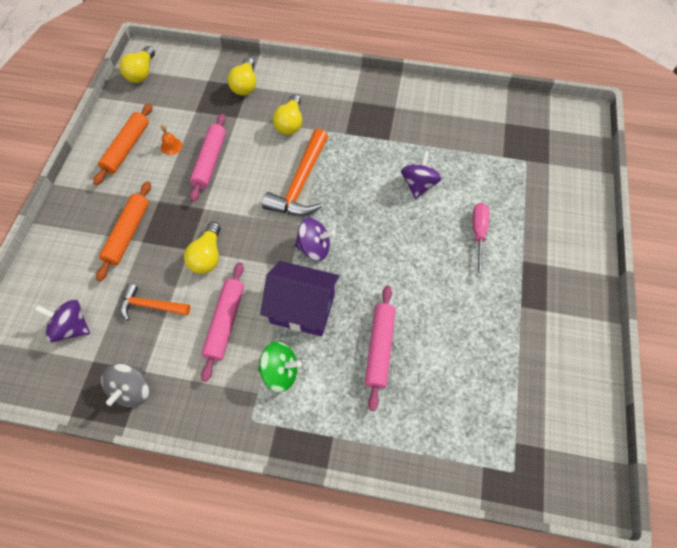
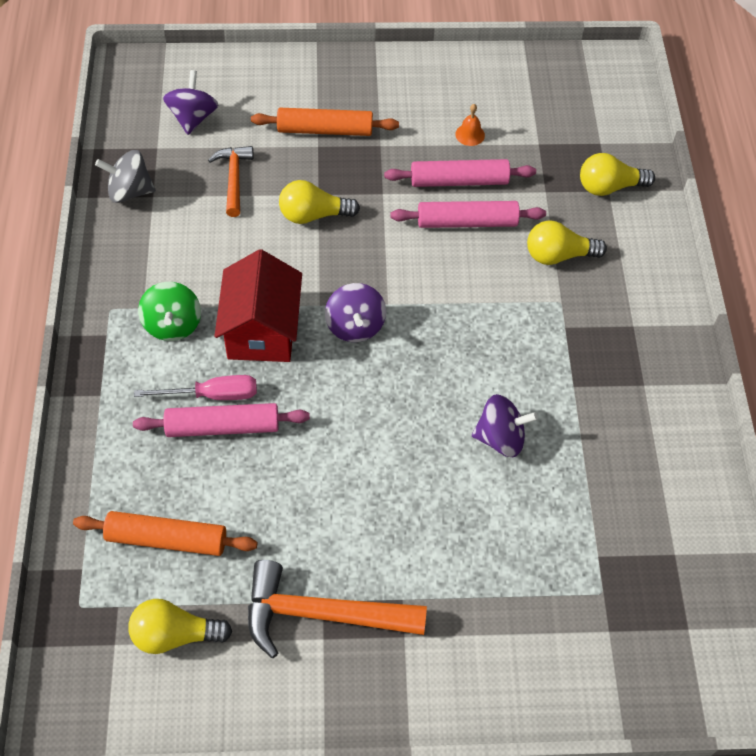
camera: 75 degrees right, 5 degrees down
(127, 148) = (451, 92): orange rolling pin -> orange rolling pin (167, 539)
(142, 73) = (582, 70): yellow light bulb -> yellow light bulb (175, 635)
(225, 322) = (226, 255): pink rolling pin -> pink rolling pin (467, 222)
(300, 184) = (455, 289): orange hammer -> orange hammer (322, 614)
(302, 308) = (262, 330): purple house -> red house
(478, 234) = (433, 531): pink screwdriver -> pink screwdriver (212, 395)

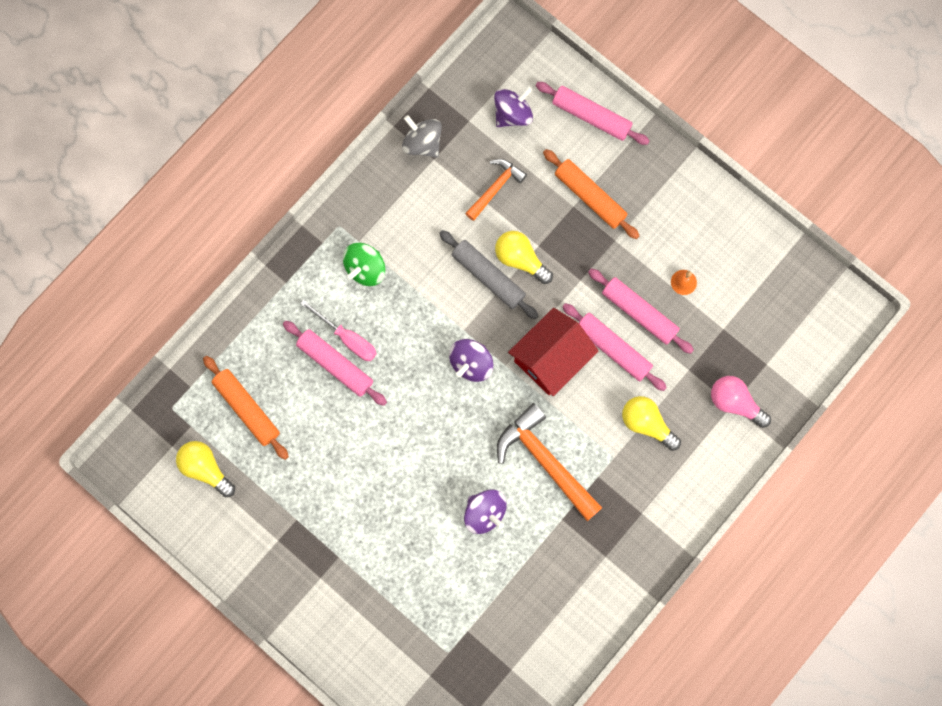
camera: 45 degrees right, 20 degrees up
(262, 330) = (413, 318): red house -> red house (551, 358)
(264, 76) = (591, 116): none -> pink rolling pin
(298, 248) = (488, 277): none -> grey rolling pin
(322, 614) = (289, 526): orange hammer -> orange hammer (545, 461)
(609, 187) = (735, 403): yellow light bulb -> pink light bulb

